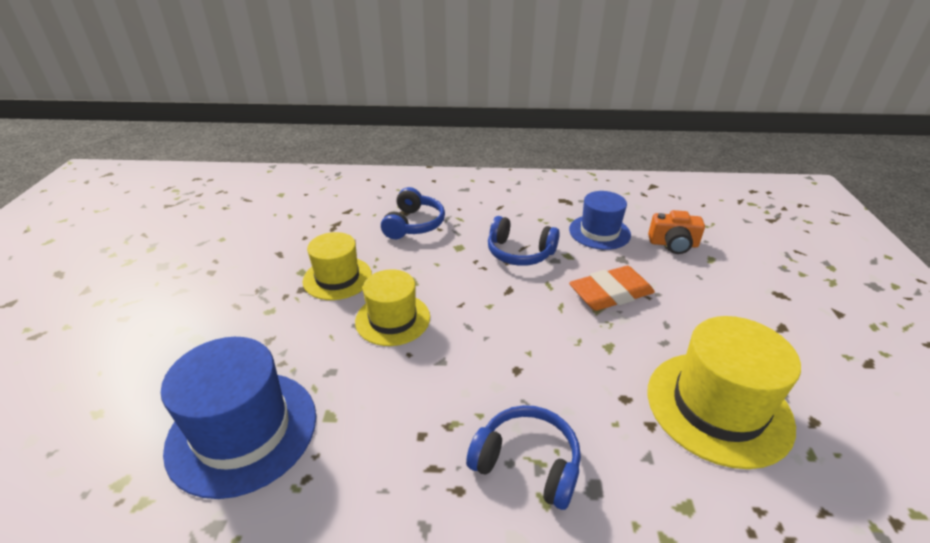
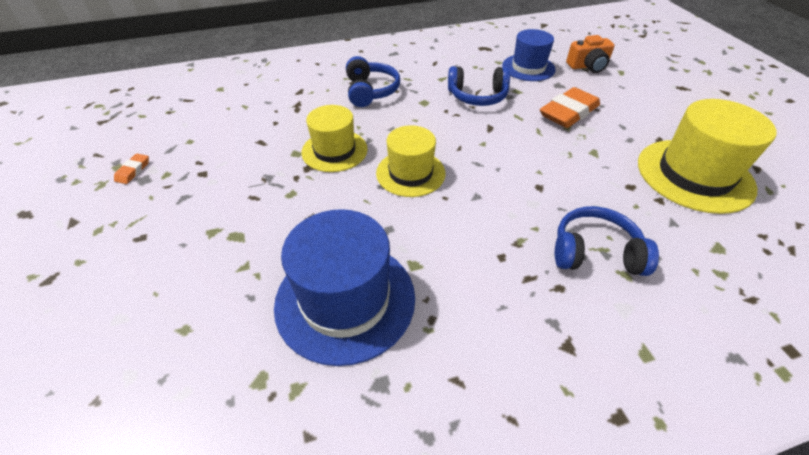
camera: 20 degrees left, 10 degrees up
(160, 256) = (133, 171): none -> orange eraser

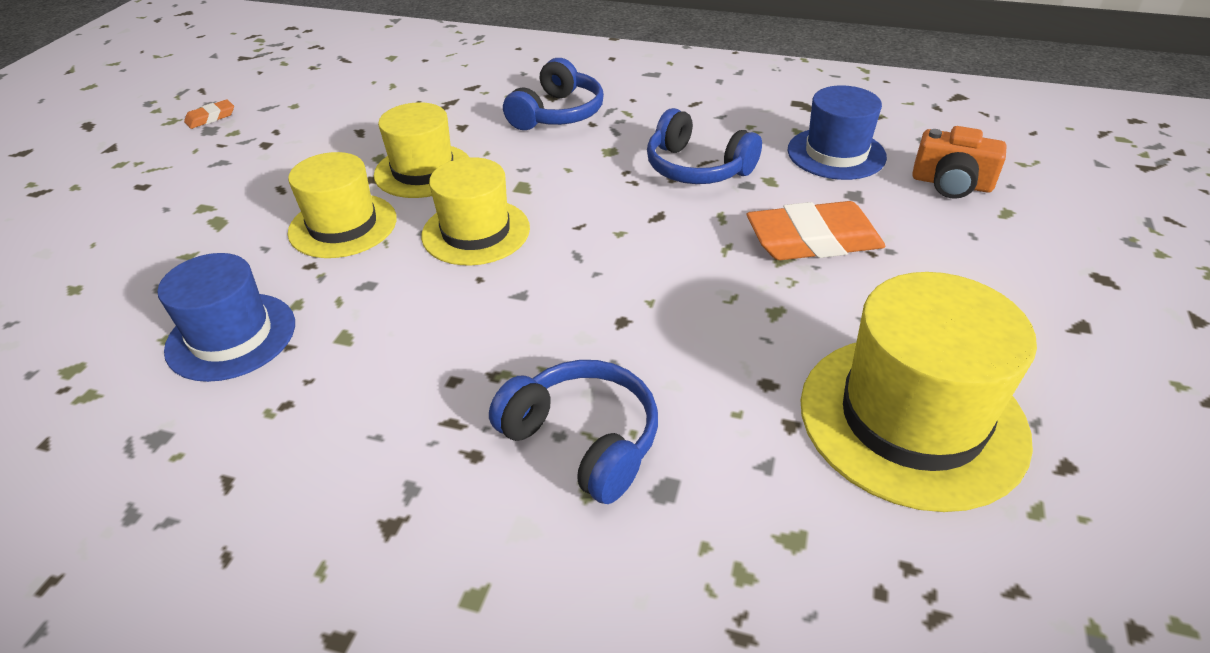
camera: 35 degrees right, 5 degrees down
(327, 202) = (343, 225): none -> yellow hat
(345, 300) = (231, 336): blue hat -> blue hat, size x0.64

